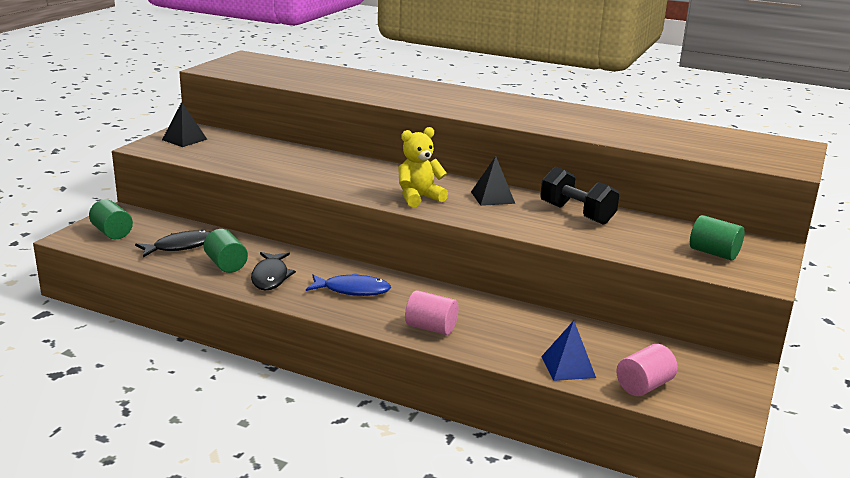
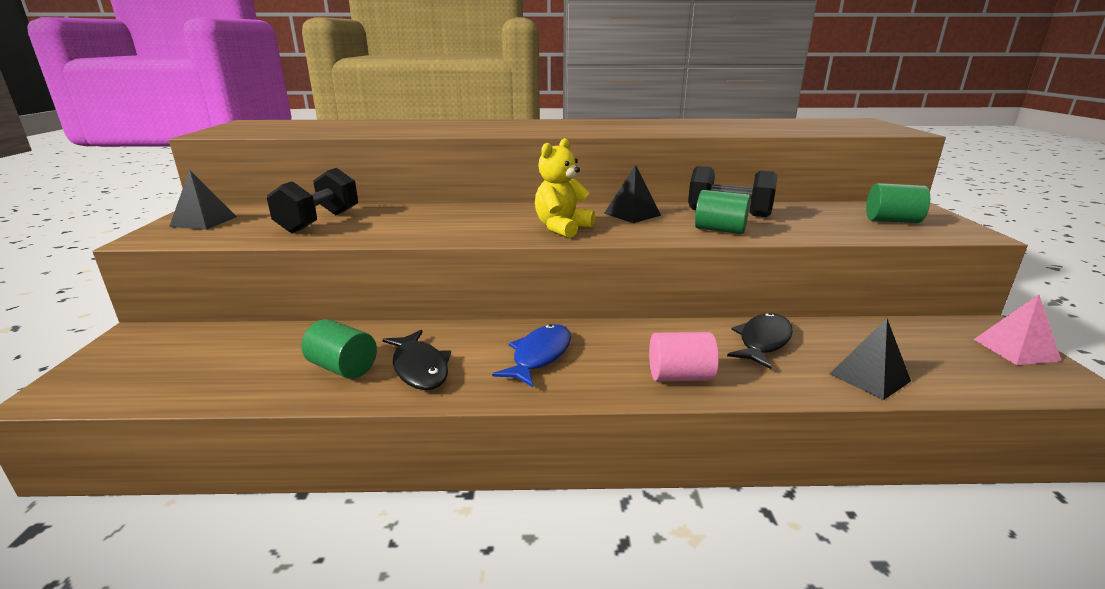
camera: 25 degrees left, 0 degrees up
(112, 233) = (129, 367): green cylinder -> green cylinder (720, 230)
(180, 246) = (255, 360): black fish -> black fish (763, 341)
(256, 155) = (319, 222): none -> black dumbbell
(352, 290) = (539, 356): blue fish -> blue fish turned 45 degrees counterclockwise
(568, 367) = (869, 377): blue pyramid -> black pyramid
(644, 386) = (960, 375): pink cylinder -> none
(730, 387) = (1016, 350): none -> pink pyramid

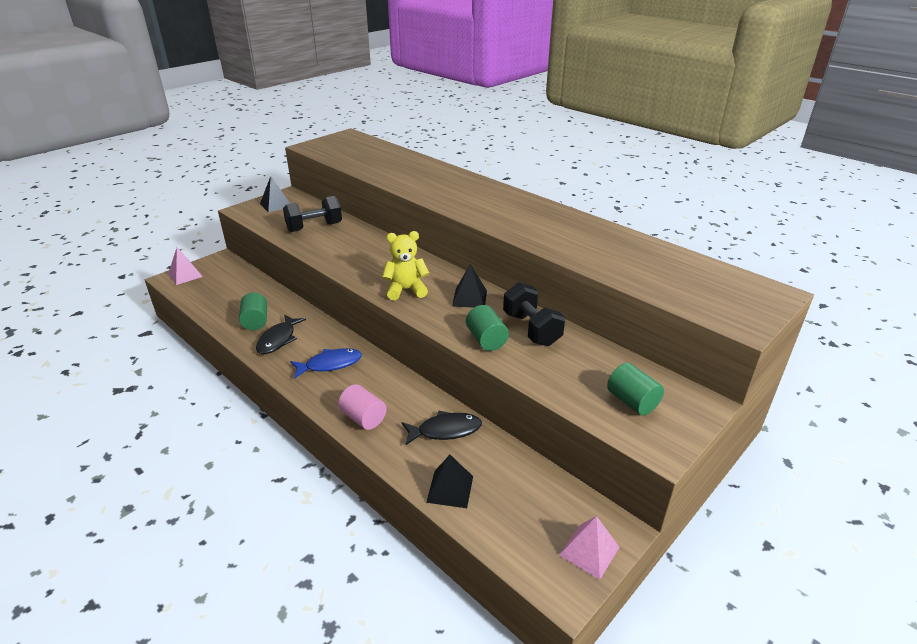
camera: 45 degrees right, 10 degrees up
(84, 377) = (185, 275): none -> pink pyramid

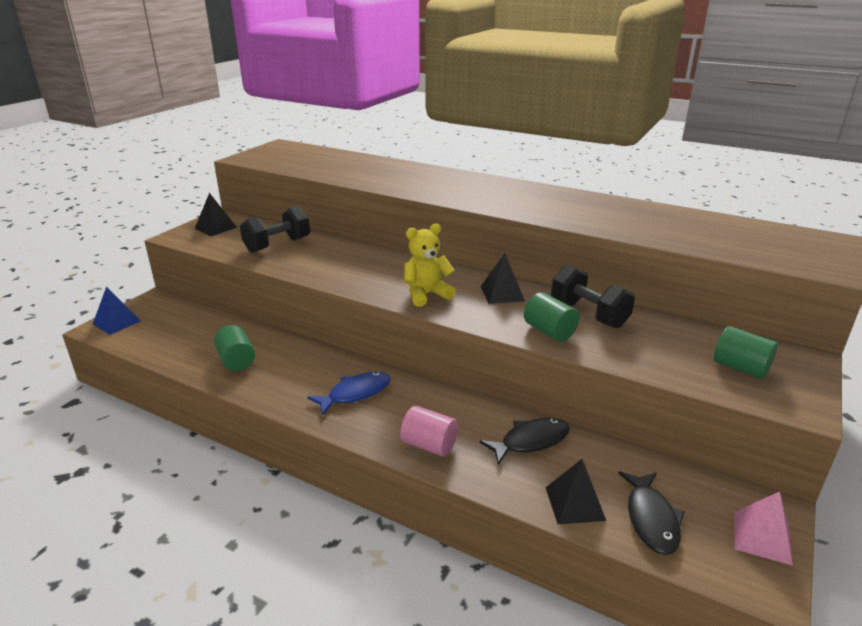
camera: 15 degrees left, 5 degrees down
(185, 275) = (116, 322): pink pyramid -> blue pyramid
(278, 339) = (276, 376): black fish -> black fish (651, 519)

